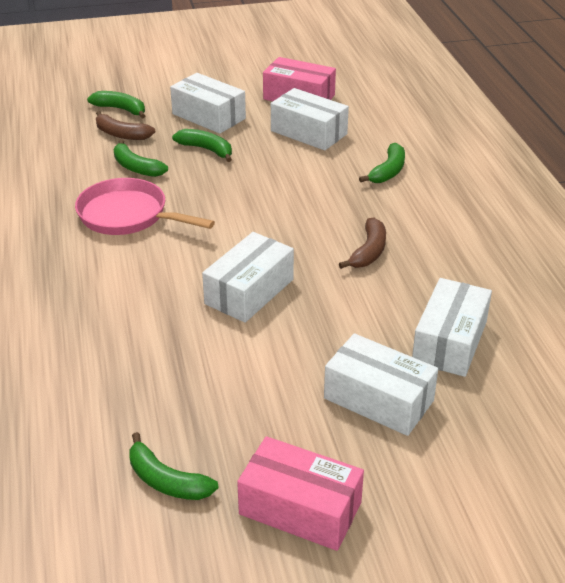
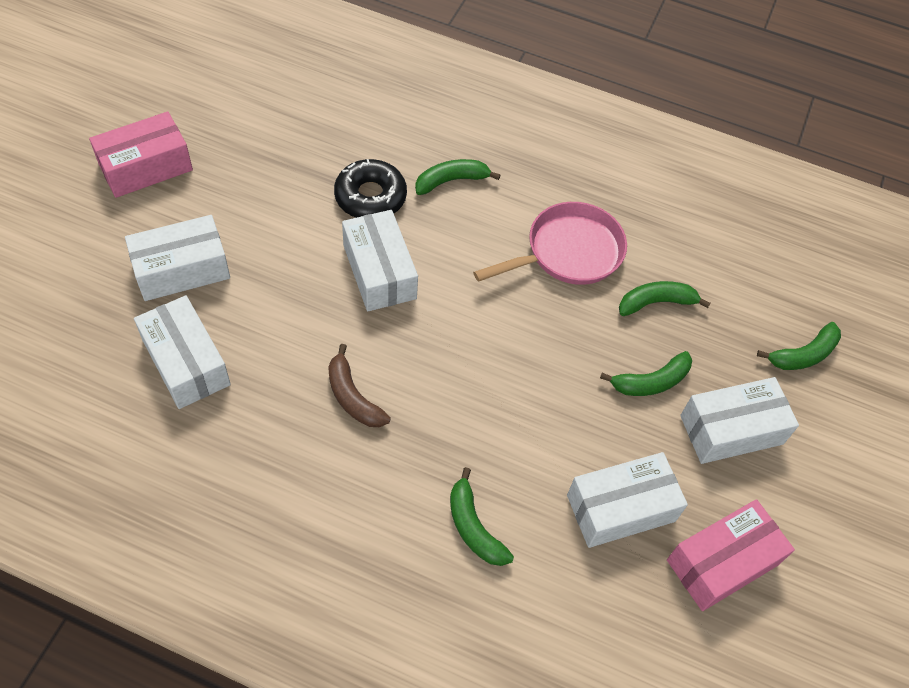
camera: 120 degrees right, 20 degrees up
(121, 134) = (739, 326): brown banana -> none
(166, 480) = (237, 121): green banana -> green banana (451, 181)
(175, 335) = (370, 197): none -> black donut

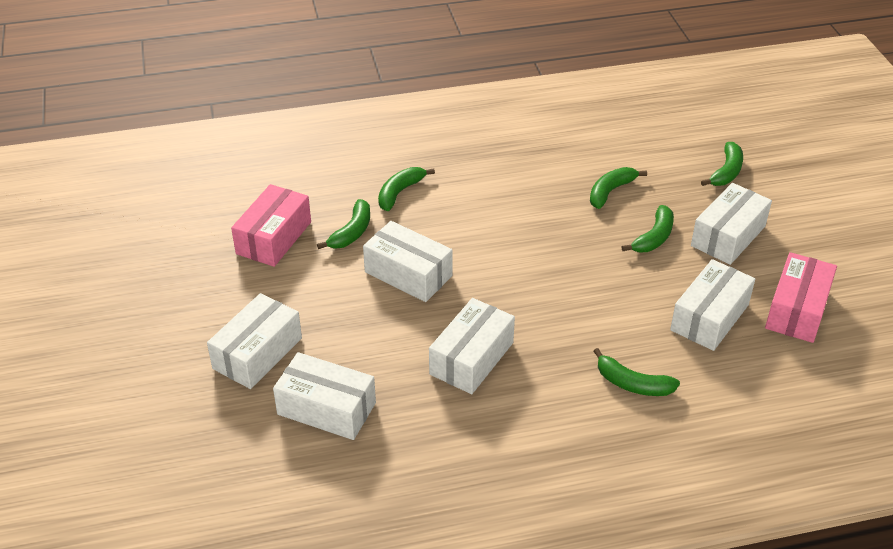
camera: 30 degrees left, 15 degrees down
(146, 167) = (153, 304): pink box -> pink box (274, 238)
(353, 397) = (471, 358): brown banana -> white box
(370, 197) = (352, 232): black donut -> green banana
(568, 252) = (524, 193): pink pan -> none

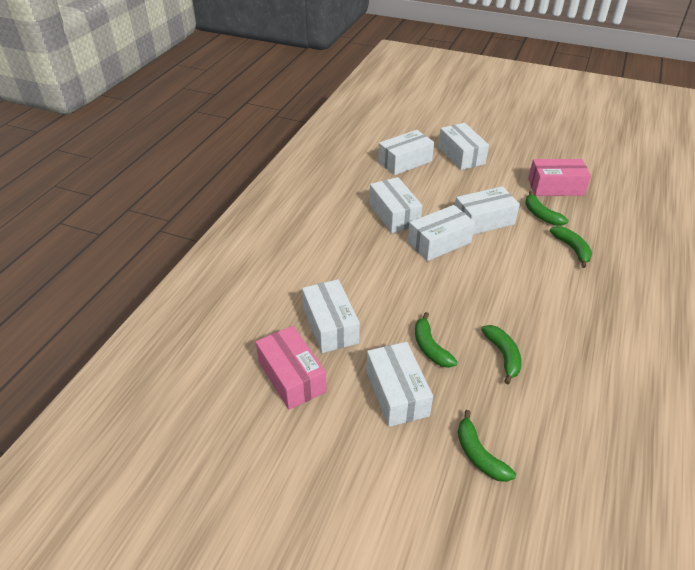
camera: 125 degrees right, 0 degrees up
(274, 238) = (555, 187): pink box -> pink box turned 60 degrees counterclockwise
(489, 294) = (439, 242): none -> white box
(632, 384) = (316, 261): green banana -> none

